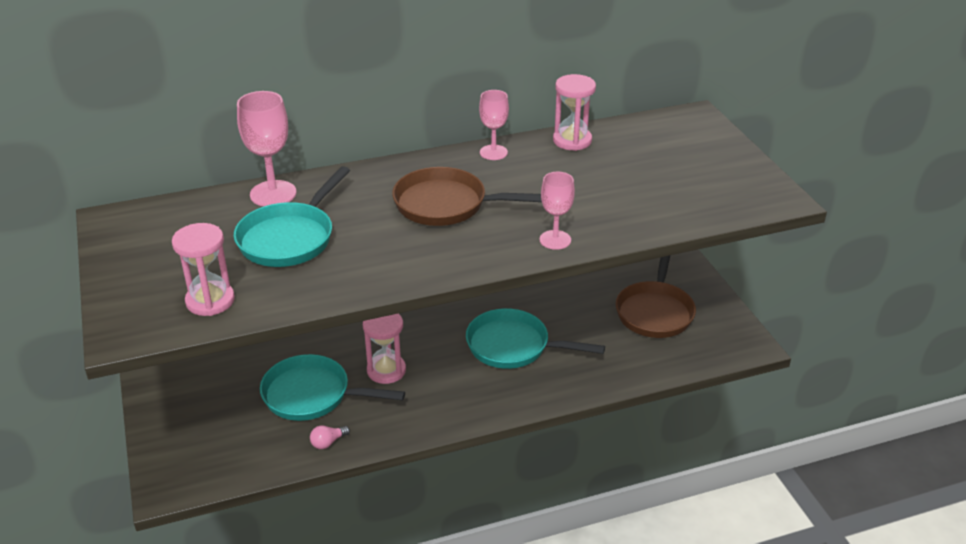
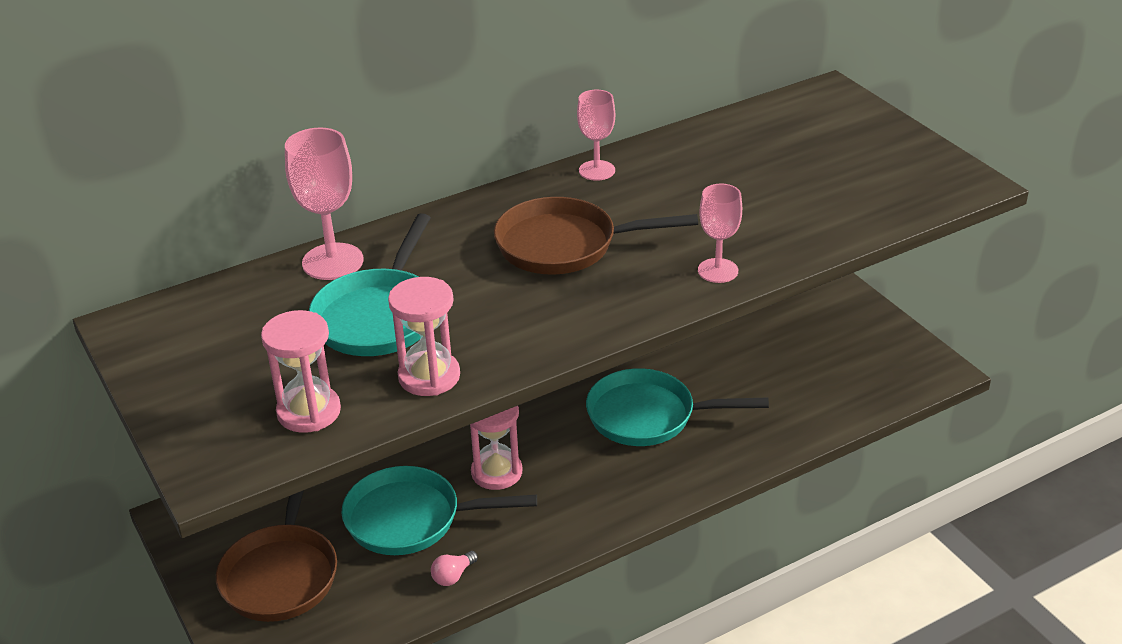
camera: 10 degrees left, 0 degrees up
(572, 140) = (689, 142): pink hourglass -> pink hourglass (429, 376)
(655, 311) = (809, 346): brown pan -> brown pan (281, 574)

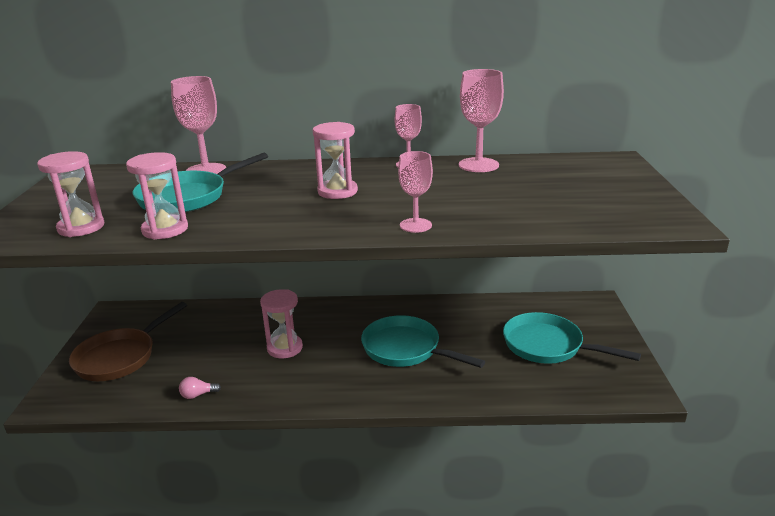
camera: 30 degrees right, 10 degrees down
(411, 519) = (213, 355): turquoise pan -> turquoise pan (548, 346)
(564, 245) = (337, 191): brown pan -> pink hourglass
(683, 147) = (478, 165): none -> pink goblet

